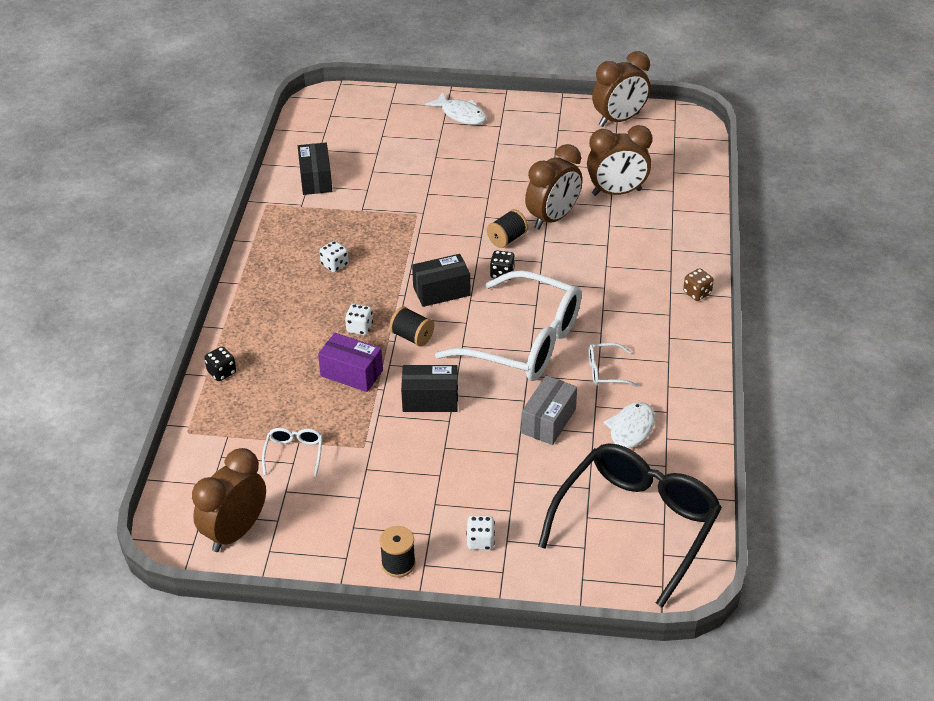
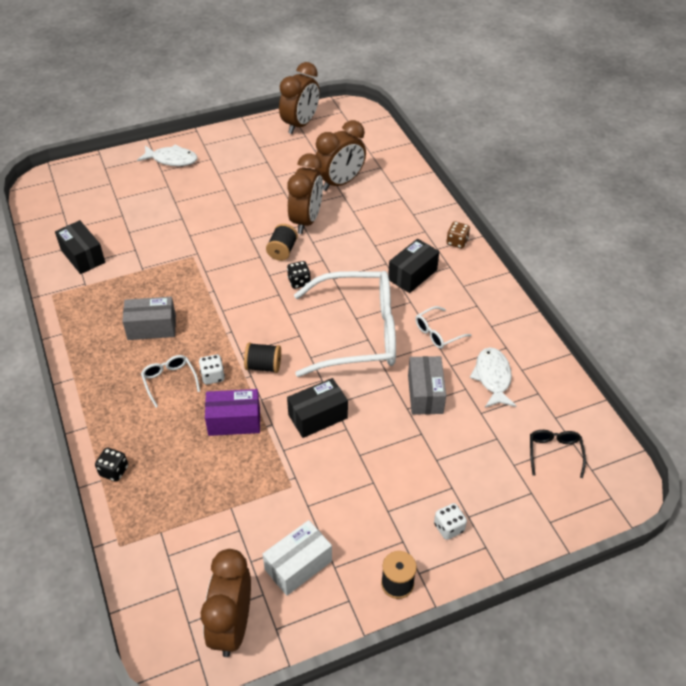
camera: 30 degrees left, 5 degrees up
(294, 453) = (234, 520): white glasses -> white glasses (169, 381)
(323, 511) = (298, 565): none -> white box
(334, 265) = (152, 327): white dice -> grey box
(441, 291) = (260, 316): black box -> black box (412, 275)
(637, 524) = (554, 453): black glasses -> black glasses, size x0.40

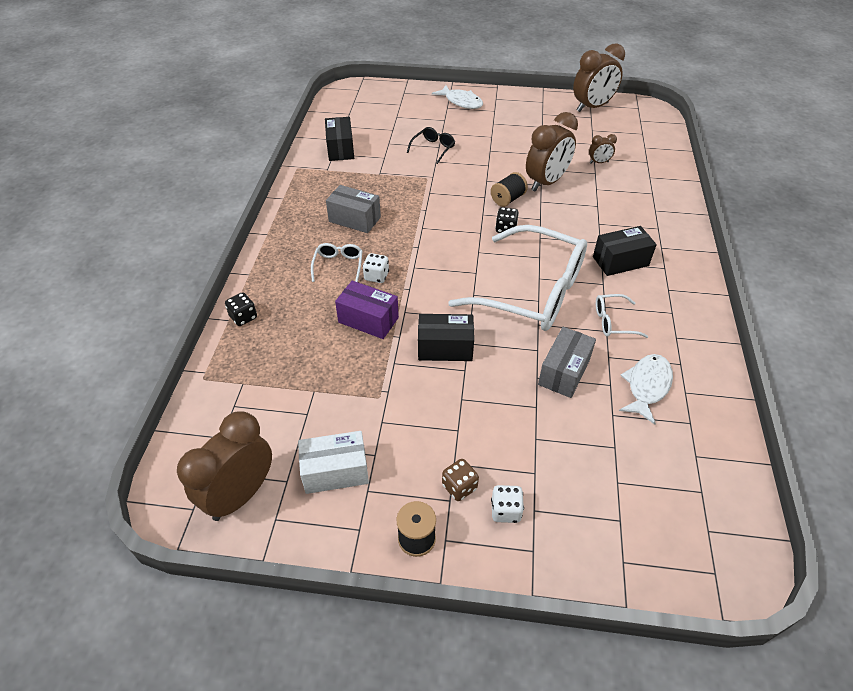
camera: 30 degrees right, 0 degrees up
(263, 366) = (426, 285): black spool -> none
(340, 183) = (599, 162): brown clock -> brown clock, size x0.46
(457, 242) = (686, 249): brown dice -> brown dice (459, 487)
(554, 453) = (672, 492): black glasses -> black glasses (433, 148)

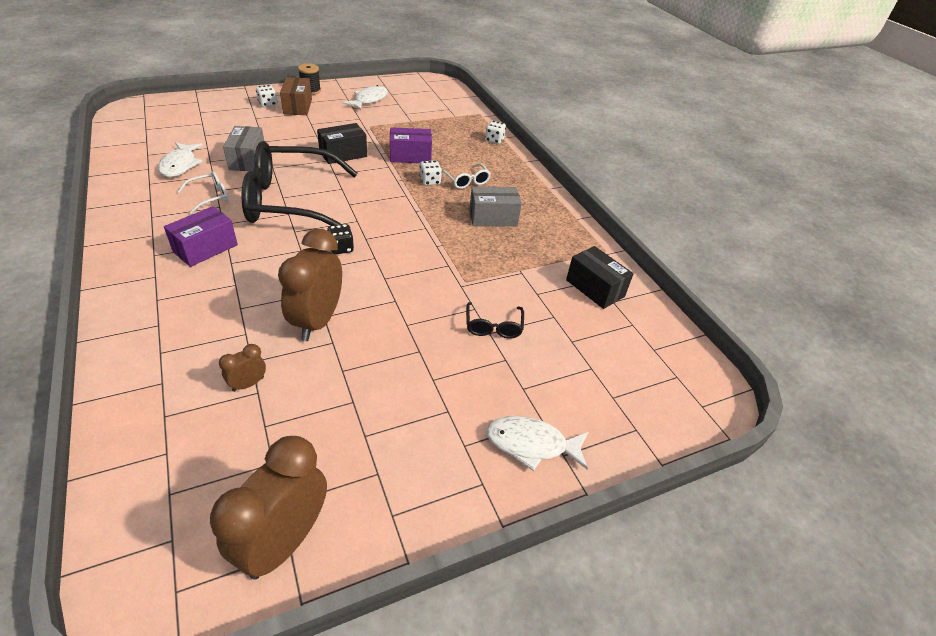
camera: 145 degrees right, 5 degrees down
(240, 495) = (408, 87): brown clock -> none
(243, 317) = (494, 140): black dice -> white dice
(335, 471) = (369, 100): white box -> white fish
(459, 487) = (298, 106): brown dice -> brown box
(507, 199) = (356, 283): black spool -> none
(533, 292) = (290, 201): white glasses -> black glasses
(620, 261) = (205, 248): black box -> purple box

